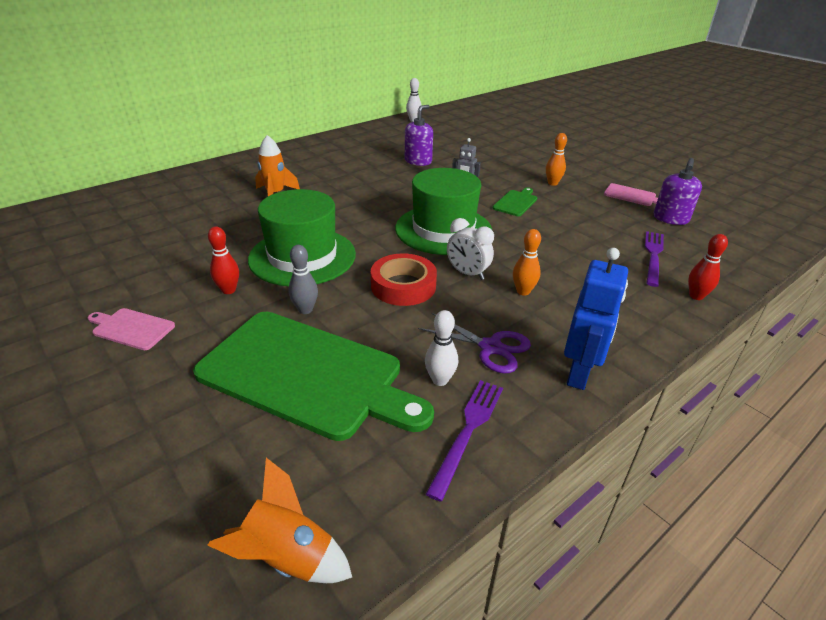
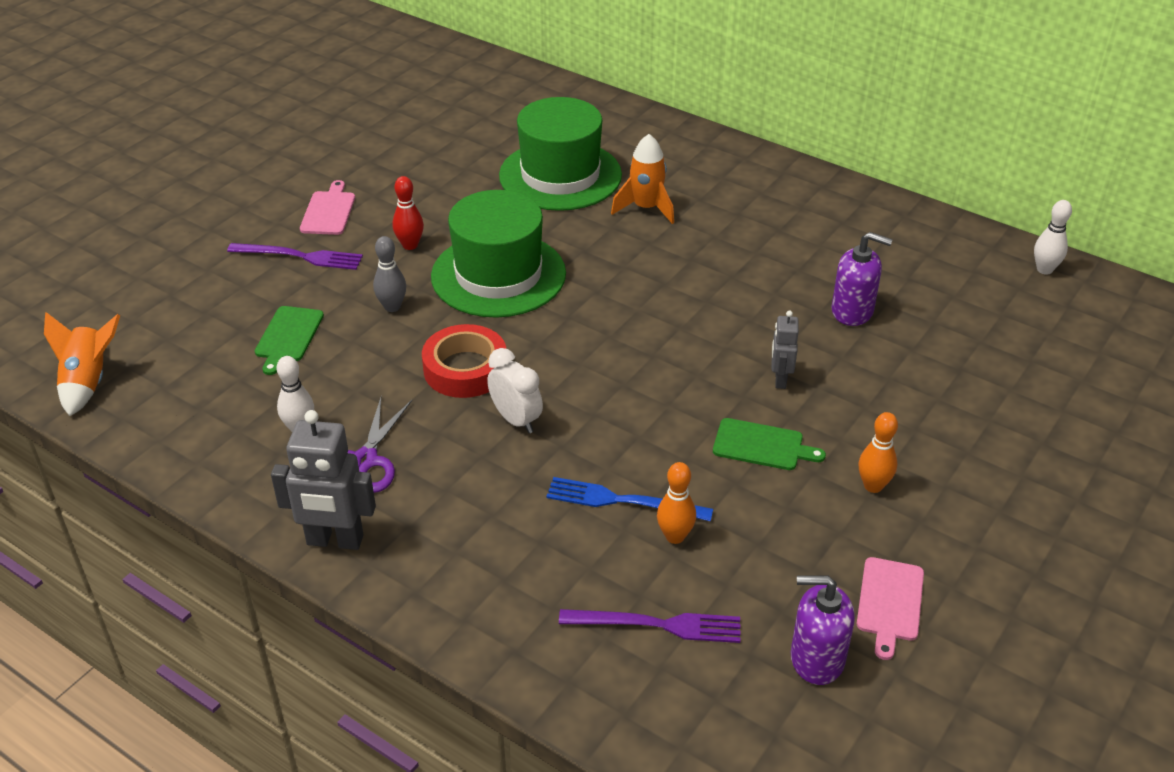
camera: 75 degrees right, 5 degrees up
(306, 374) = (288, 336): green cutting board -> green cutting board, size x0.41
(443, 229) = (626, 379): green hat -> green hat (560, 175)
(467, 273) = (516, 420): white clock -> white clock turned 120 degrees clockwise
(468, 431) = (229, 460): purple fork -> purple fork (300, 256)
(523, 291) = (492, 478): orange bowling pin -> orange bowling pin (675, 536)
(553, 249) = (622, 501): none -> blue fork
(579, 374) = (335, 541): blue robot -> grey robot
(696, 296) = (551, 673): red bowling pin -> none

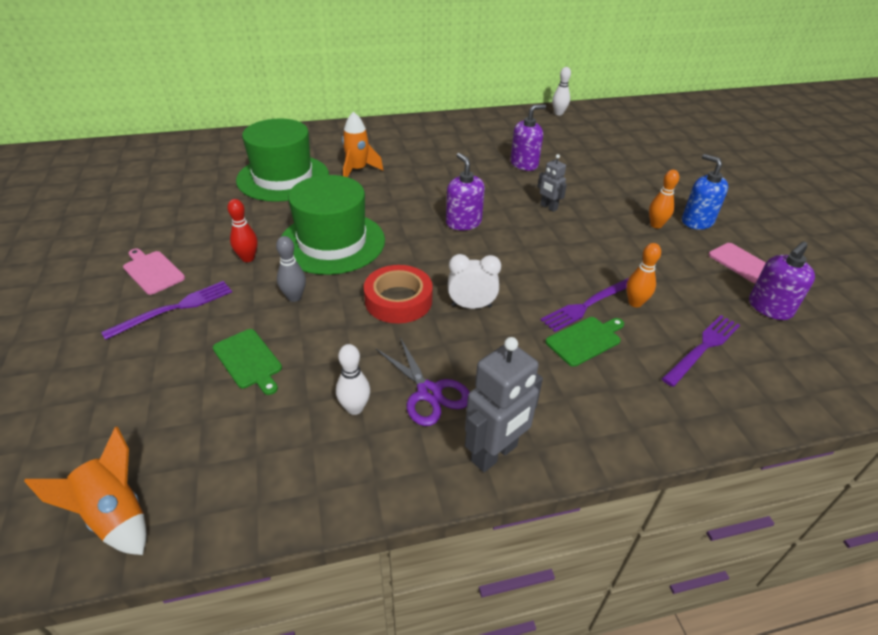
camera: 50 degrees left, 0 degrees up
(622, 501) = (587, 305): blue fork -> purple fork
(653, 335) = (463, 222): none -> purple soap dispenser
(762, 445) = (592, 238): green cutting board -> green cutting board (585, 340)
(939, 520) = (697, 221): none -> blue soap dispenser

